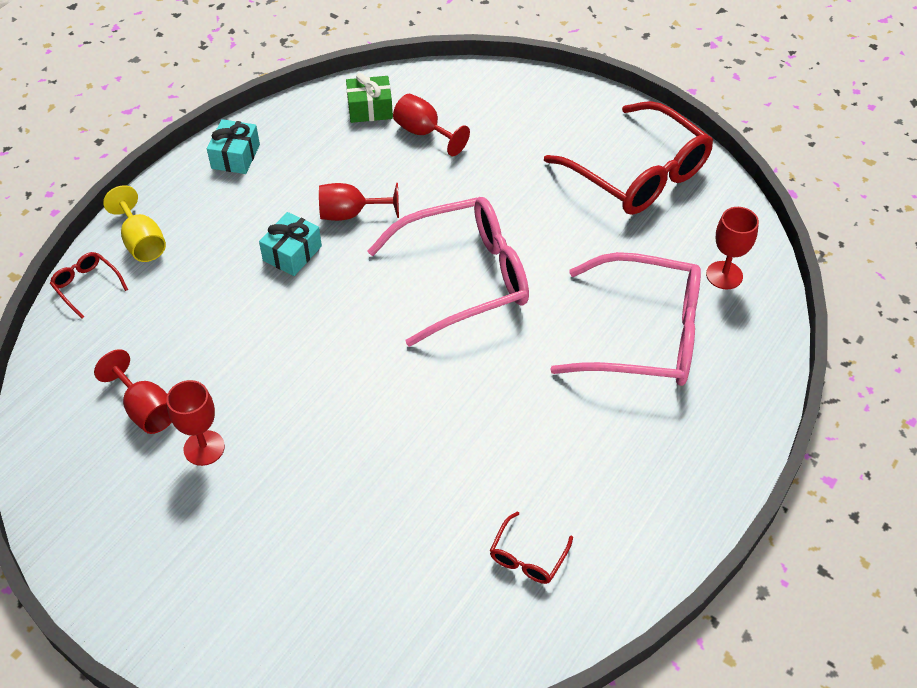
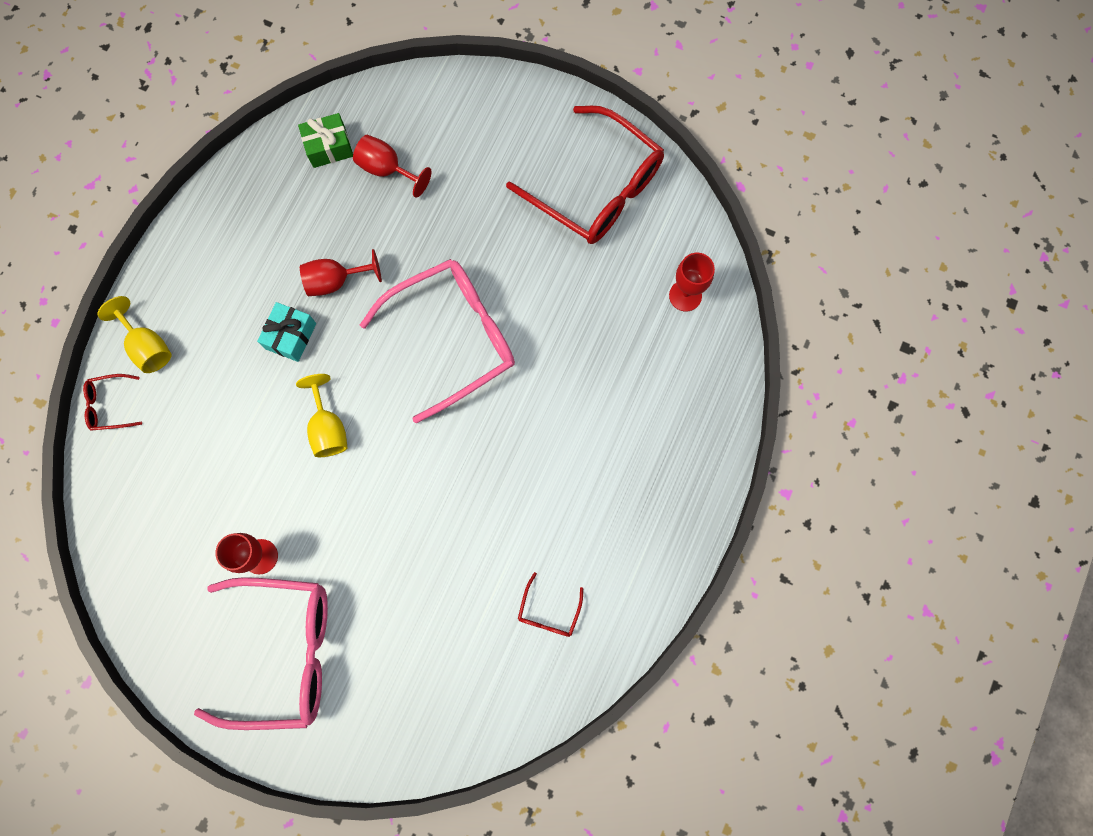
camera: 10 degrees left, 25 degrees up
(87, 286) = (110, 405): red glasses -> red glasses turned 45 degrees counterclockwise
(146, 409) = (200, 527): red goblet -> none
(235, 156) = (211, 229): turquoise gift -> none
(311, 339) = (328, 428): none -> yellow goblet
(643, 335) = (620, 374): pink glasses -> pink glasses (283, 651)

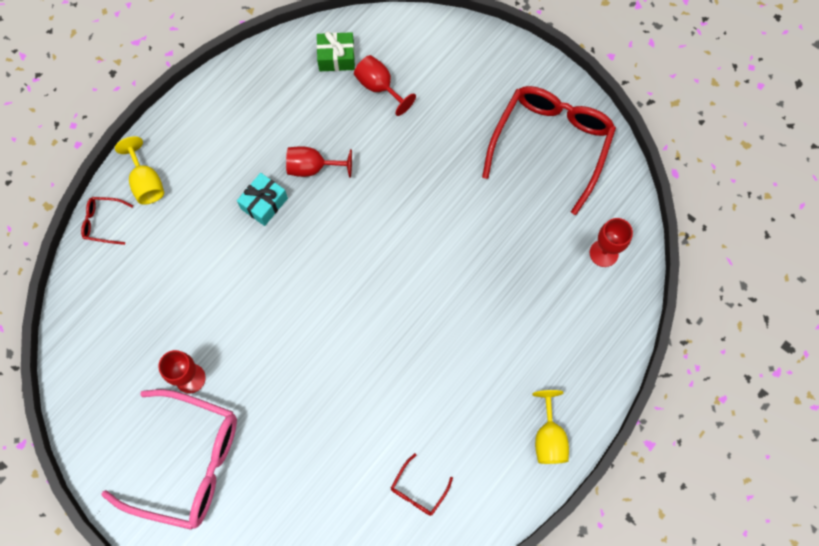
camera: 15 degrees right, 5 degrees down
(328, 428) = (274, 287): yellow goblet -> yellow goblet (548, 437)
(453, 338) = (397, 239): pink glasses -> none
(596, 188) = (550, 145): red glasses -> red glasses turned 120 degrees counterclockwise

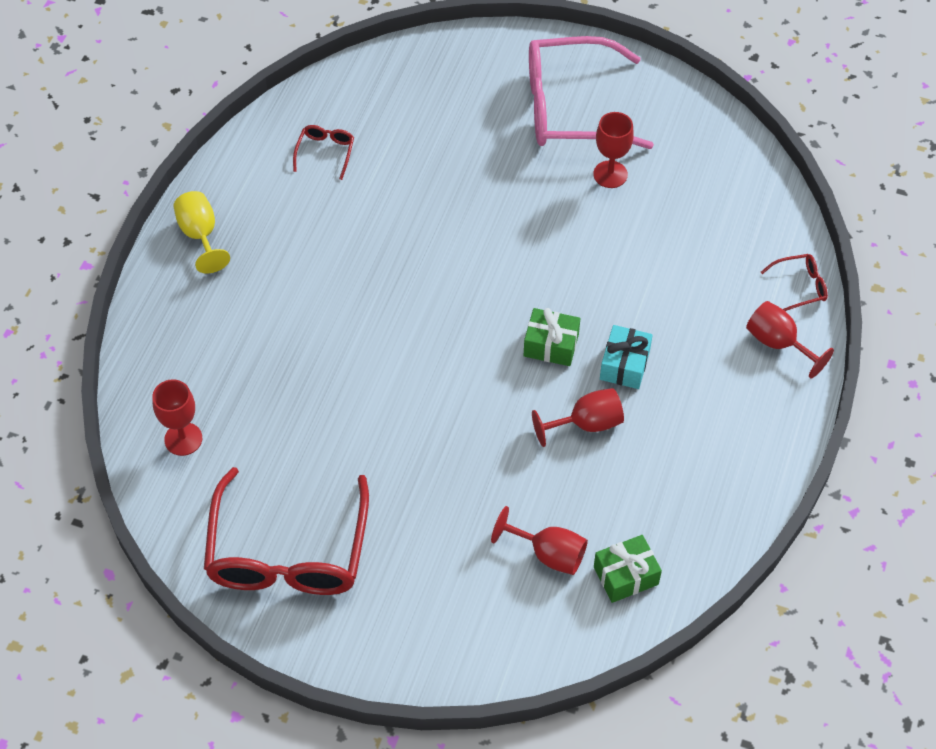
camera: 160 degrees right, 15 degrees down
(146, 182) = (778, 343): yellow goblet -> red goblet
(309, 238) = (551, 345): none -> green gift

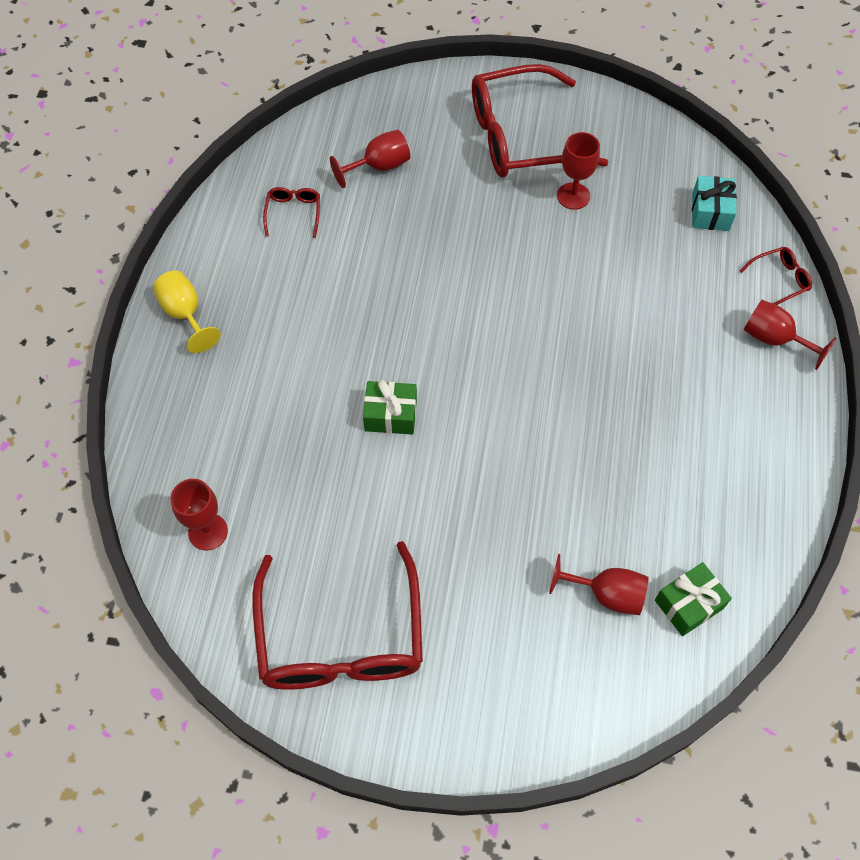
camera: 10 degrees left, 5 degrees up
(551, 345) = (557, 374): green gift -> green gift (390, 415)
(571, 108) = (521, 137): pink glasses -> red glasses
(586, 424) = (611, 450): red goblet -> red goblet (379, 166)
(624, 365) = (633, 383): turquoise gift -> turquoise gift (710, 212)

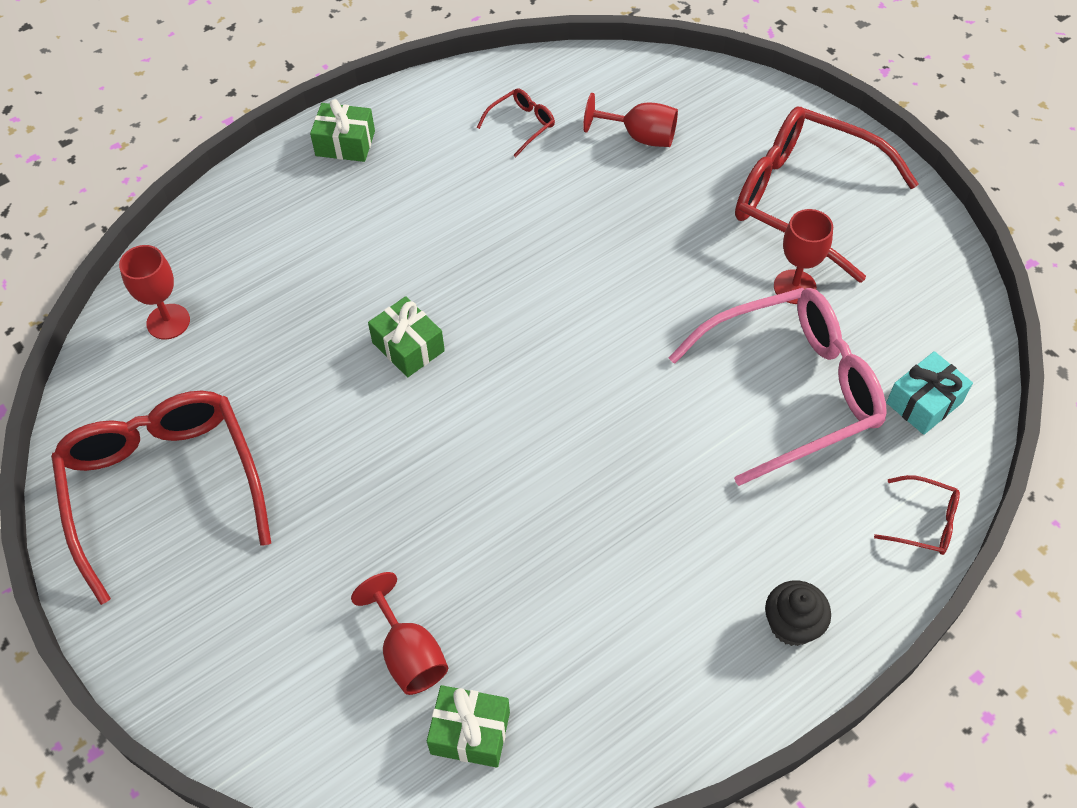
camera: 45 degrees right, 5 degrees down
(185, 314) = (345, 143): yellow goblet -> green gift
(341, 637) = (163, 488): red glasses -> red glasses turned 120 degrees clockwise
(637, 260) = (791, 390): none -> pink glasses
(774, 339) = (850, 572): red goblet -> none
(778, 393) = (792, 625): none -> black cupcake

